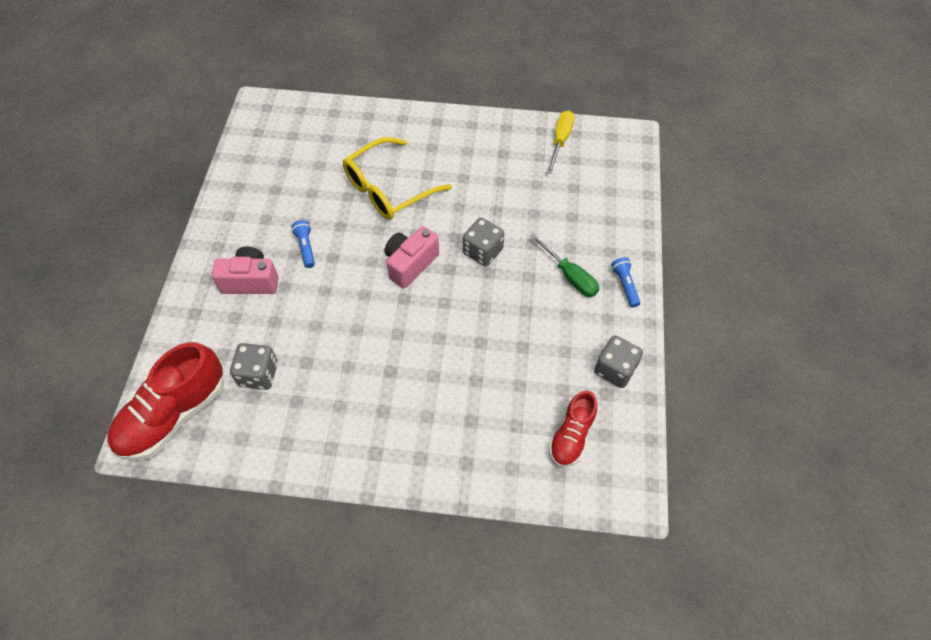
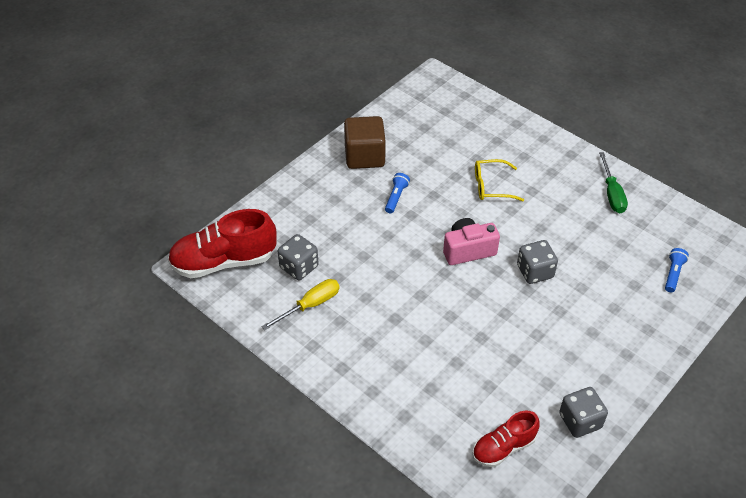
camera: 35 degrees right, 10 degrees down
(245, 221) = (364, 156): none -> brown cube
(251, 281) = (339, 200): pink camera -> none
(387, 189) = (491, 186): yellow glasses -> yellow glasses, size x0.61
(560, 141) = (671, 220): yellow screwdriver -> yellow screwdriver (310, 305)
(570, 276) = (596, 329): green screwdriver -> green screwdriver (612, 194)
(625, 285) = (641, 362): blue flashlight -> blue flashlight (673, 274)

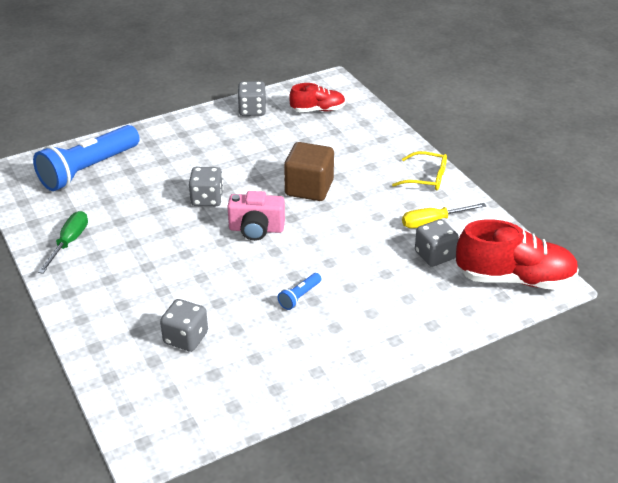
camera: 160 degrees left, 10 degrees down
(364, 156) = (312, 355): brown cube -> brown cube (309, 188)
(460, 145) = (186, 338): none -> grey dice
(491, 186) = (187, 281): yellow glasses -> yellow glasses (427, 178)
(673, 274) = (88, 170): blue flashlight -> blue flashlight, size x2.42

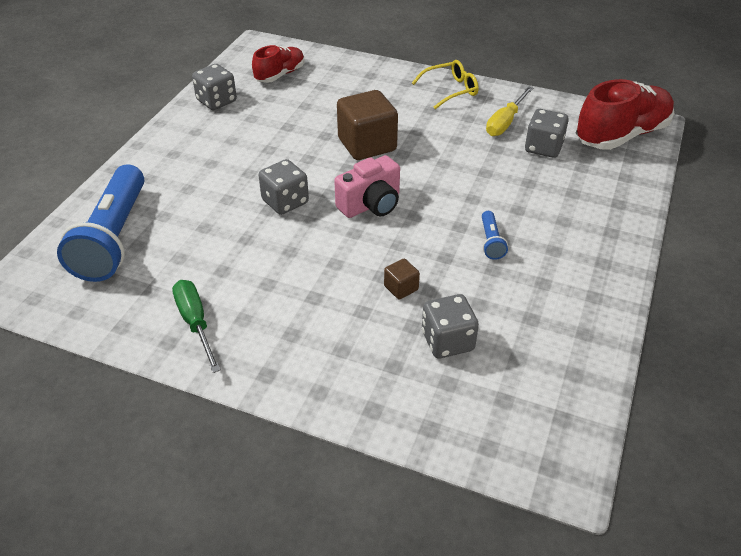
camera: 40 degrees left, 5 degrees up
(203, 291) = (401, 288): none -> brown cube

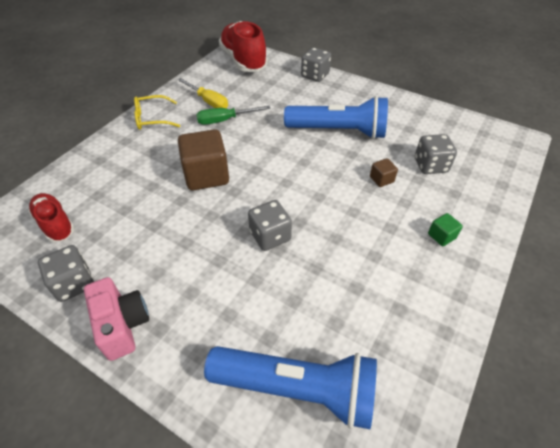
camera: 80 degrees left, 5 degrees up
(195, 323) = (421, 310): green screwdriver -> green screwdriver (225, 120)
(307, 346) = (441, 236): none -> green cube
(371, 205) = (286, 183): pink camera -> pink camera (122, 325)
(451, 90) = (151, 119): yellow glasses -> yellow glasses turned 90 degrees counterclockwise
(491, 242) = (338, 131): blue flashlight -> blue flashlight, size x2.42
(543, 148) = (245, 91): grey dice -> grey dice (315, 75)

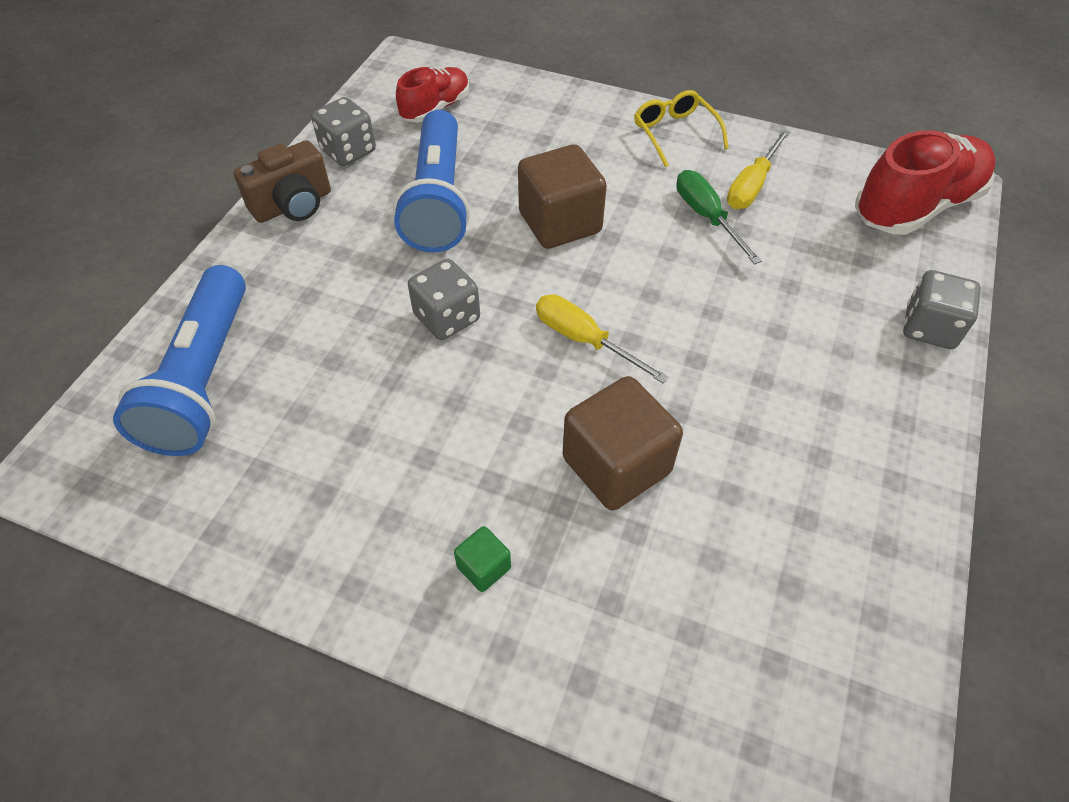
camera: 80 degrees right, 5 degrees up
(122, 325) = (293, 205): pink camera -> brown camera
(300, 179) = (584, 340): none -> yellow screwdriver
(338, 131) = (741, 386): blue flashlight -> blue flashlight (437, 200)
(381, 179) = (616, 465): brown cube -> brown cube, size x2.19
(430, 165) = (687, 558): grey dice -> none

